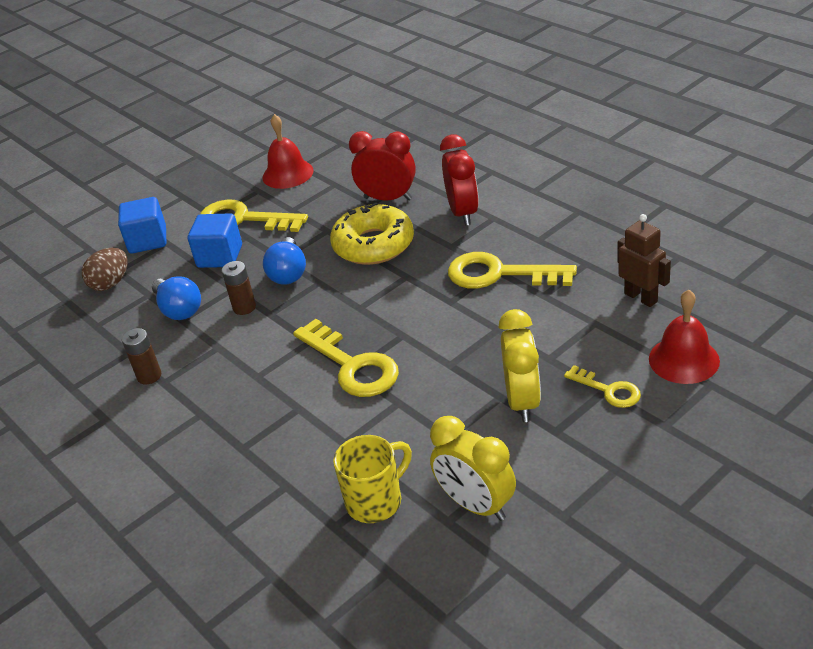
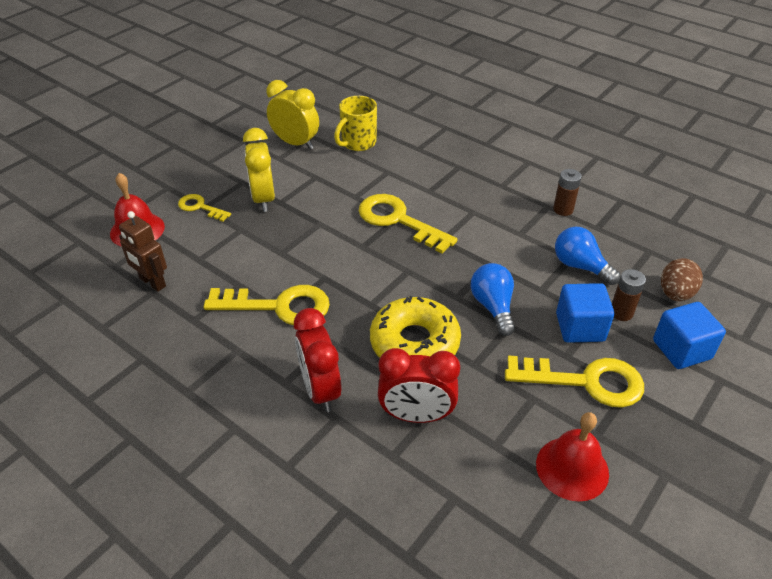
camera: 165 degrees right, 5 degrees up
(244, 307) = (518, 269): brown battery -> brown battery (621, 313)

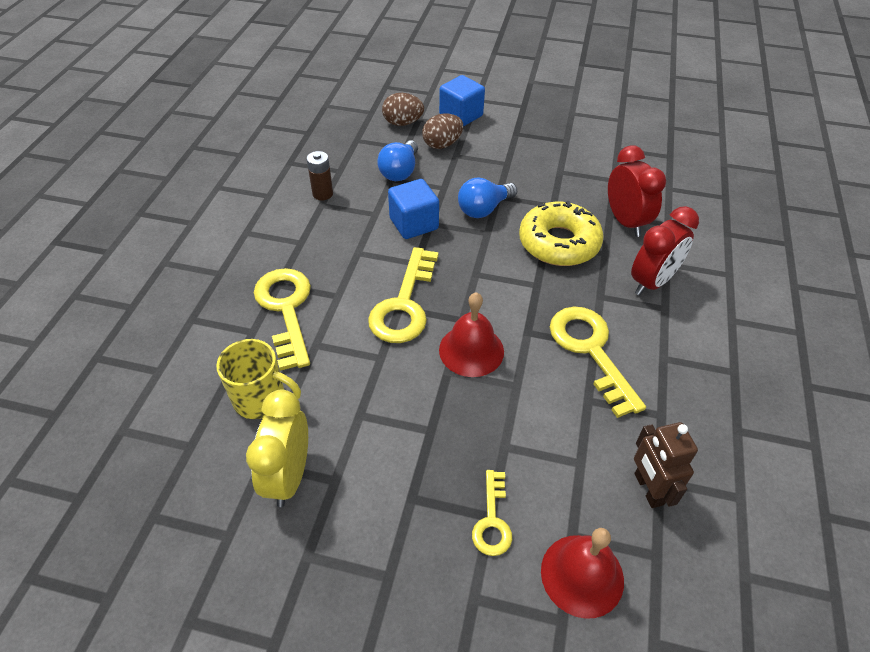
camera: 115 degrees left, 5 degrees up
(152, 282) = (648, 489): brown robot -> brown robot turned 150 degrees clockwise
(263, 199) = (434, 451): yellow clock -> none
(572, 468) = (601, 146): red bell -> red bell (471, 350)
(580, 327) = (473, 161): blue cube -> blue cube (414, 224)
(586, 381) = (525, 151): yellow key -> yellow key (286, 309)
(621, 313) = (442, 144): brown battery -> brown egg

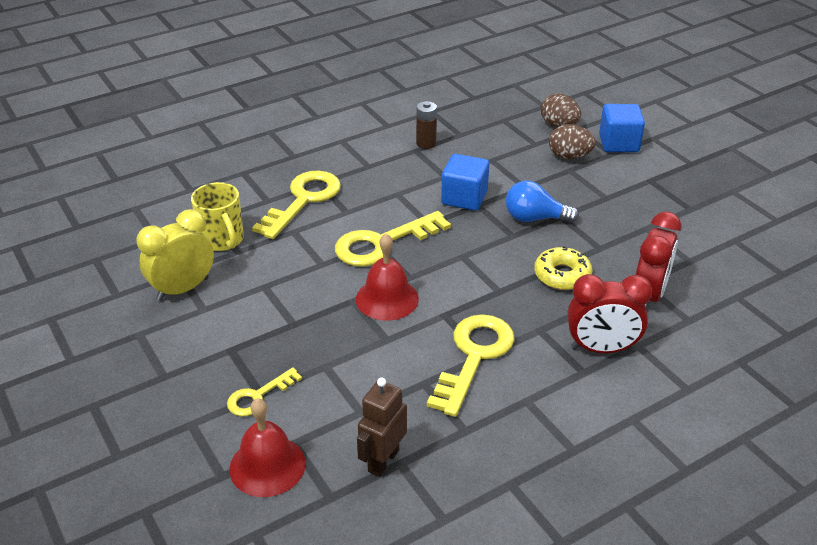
camera: 45 degrees right, 10 degrees down
(400, 171) = (505, 158): blue light bulb -> none
(559, 243) = (562, 275): yellow donut -> yellow donut, size x0.64

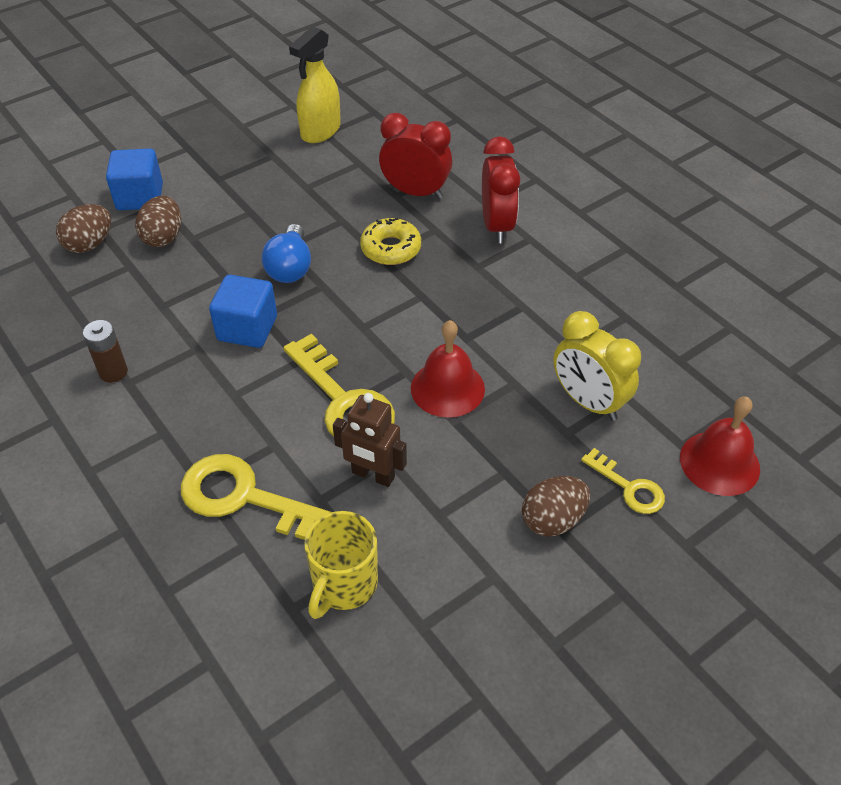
camera: 95 degrees left, 10 degrees up
(183, 289) = (457, 611): yellow clock -> yellow clock (588, 402)
(222, 240) = (344, 584): yellow mug -> yellow mug turned 150 degrees clockwise
(240, 345) = (553, 520): none -> brown egg
(383, 461) = (682, 372): brown robot -> brown robot (373, 475)
(474, 356) = (526, 313): yellow key -> none
(736, 237) = (320, 131): none -> yellow spray bottle

